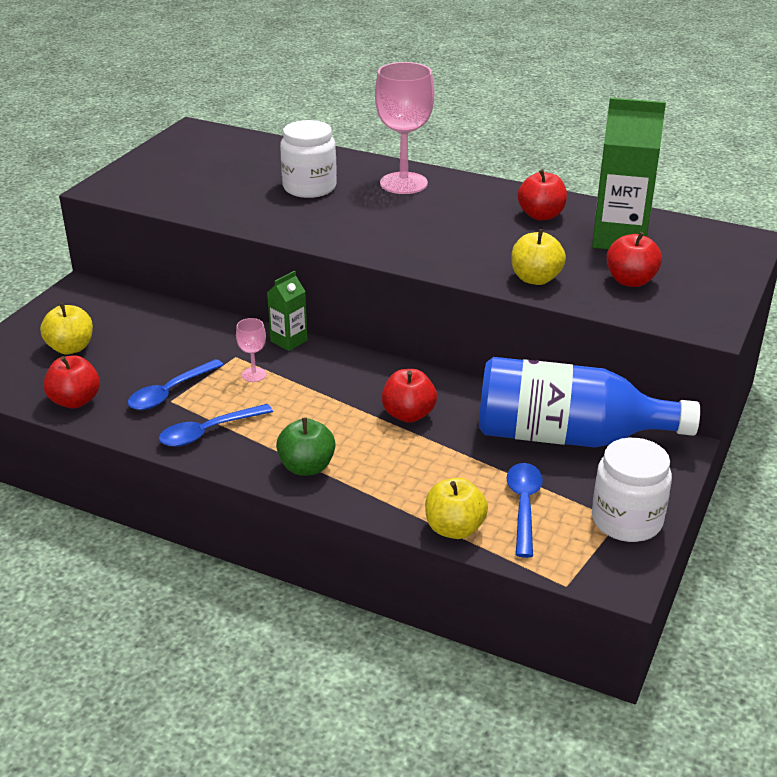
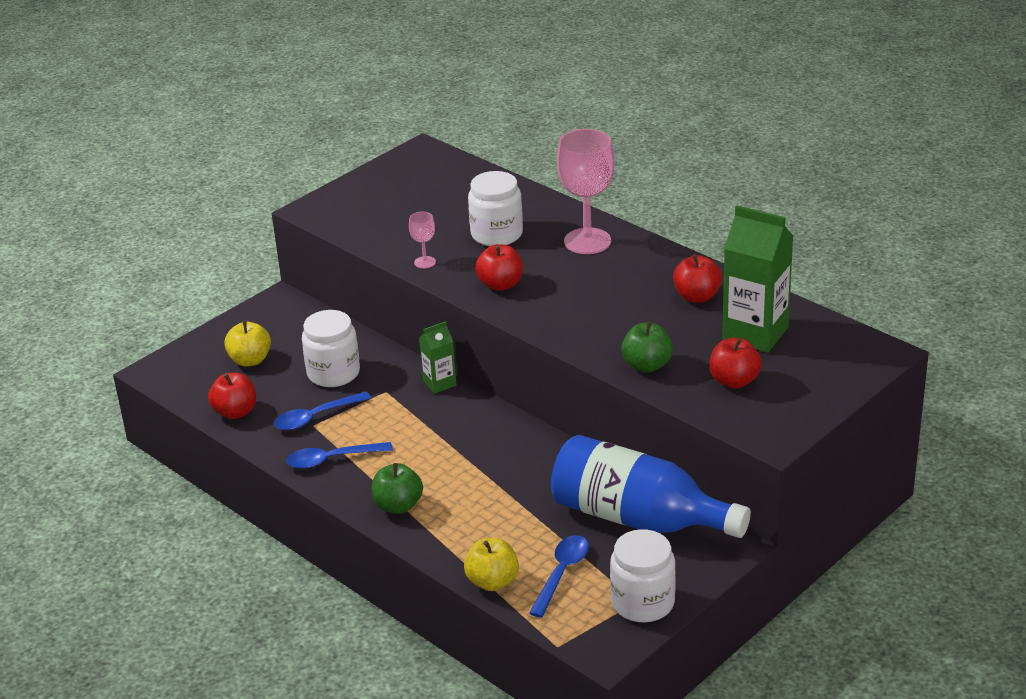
camera: 20 degrees right, 0 degrees up
(170, 347) = (333, 373): none -> white jar
(254, 375) = (393, 412): pink goblet -> pink goblet (425, 262)
(408, 414) = (508, 473): red apple -> red apple (500, 284)
(535, 279) = (647, 365): yellow apple -> green apple

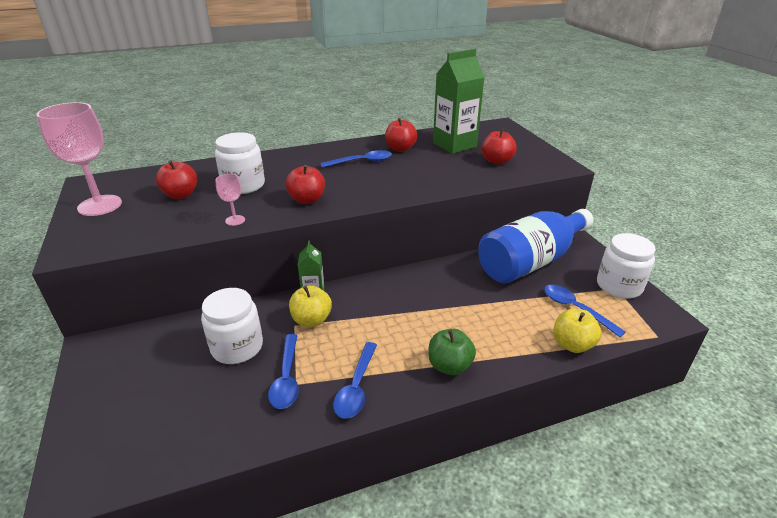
camera: 65 degrees left, 0 degrees up
(235, 412) = (220, 436): red apple -> red apple (181, 195)
(250, 360) = (152, 397): yellow apple -> yellow apple (311, 320)
(587, 241) = (298, 161): pink goblet -> pink goblet (100, 205)
(628, 283) = (361, 162): none -> blue spoon
(647, 365) = (457, 179): green apple -> none

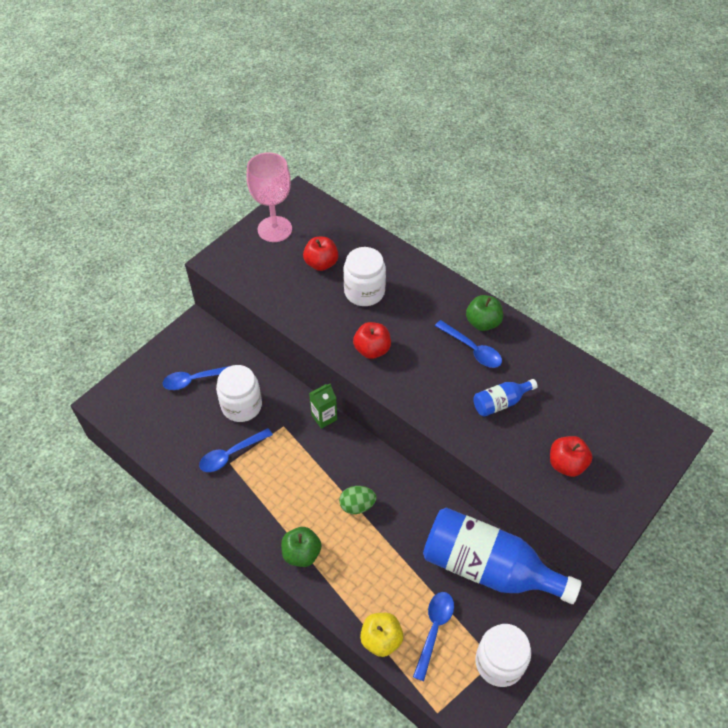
camera: 60 degrees right, 20 degrees up
(235, 220) = (310, 323): pink goblet -> none
(311, 320) = (295, 433): yellow apple -> none
(343, 151) = (483, 322): none -> green apple
(356, 387) = (247, 501): blue spoon -> blue spoon (195, 380)
(400, 149) = (527, 365): red apple -> none
(421, 166) = (500, 402): none -> blue bottle
(424, 309) = (357, 505): none -> green egg
(454, 145) = (577, 409): green carton -> none

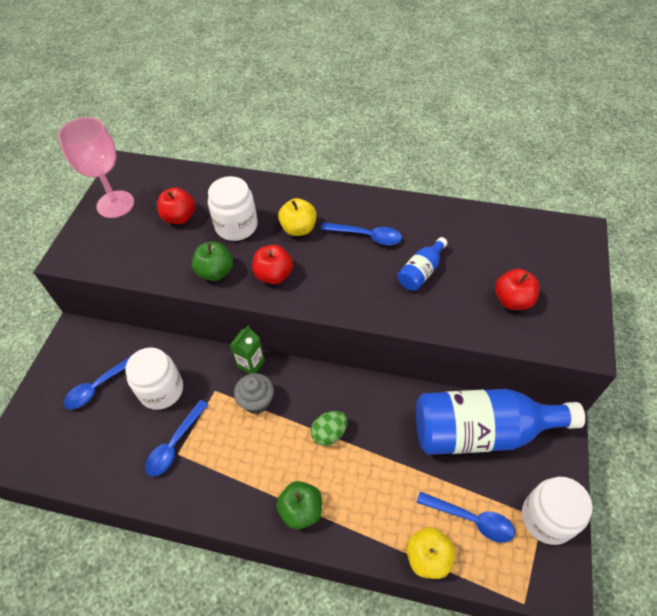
camera: 25 degrees left, 0 degrees up
(312, 451) = (257, 401): none -> grey cupcake
(416, 316) = (298, 229): none -> yellow apple
(434, 630) = (471, 519): blue spoon -> blue spoon turned 120 degrees clockwise
(483, 322) = (362, 210): green apple -> green apple (215, 272)

